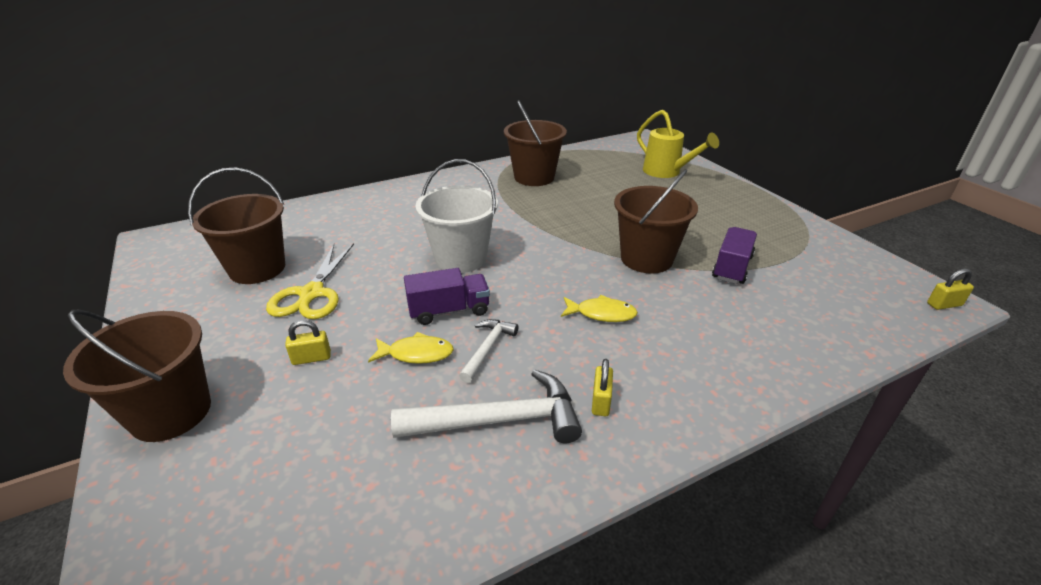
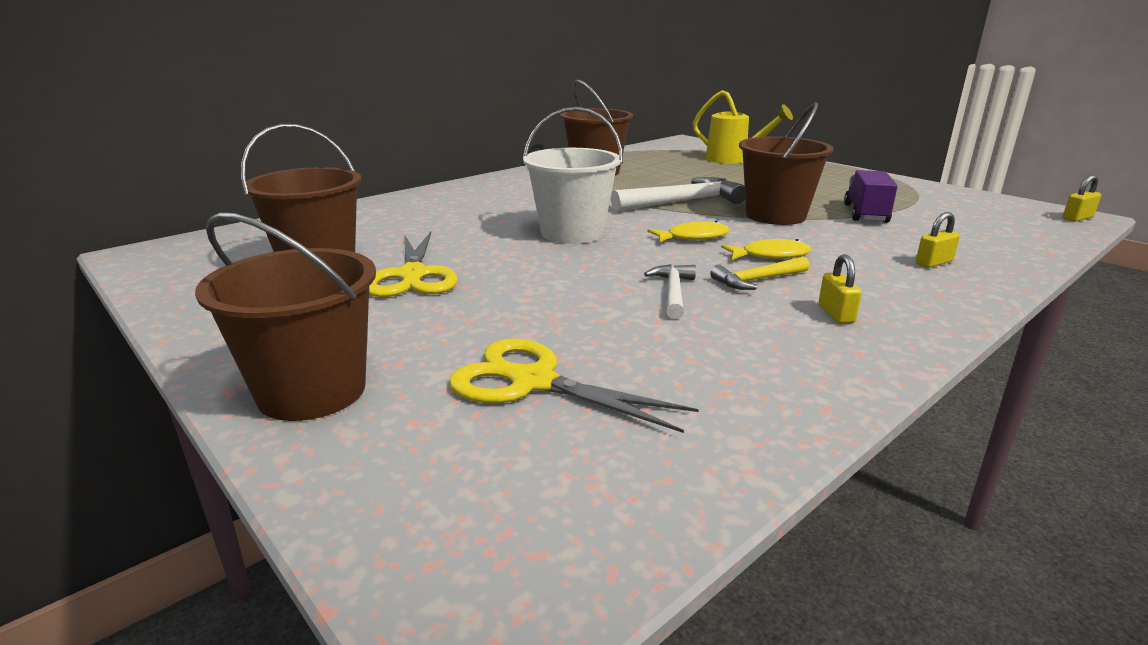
camera: 15 degrees left, 10 degrees down
(311, 358) = (464, 324): yellow padlock -> yellow padlock (933, 263)
(315, 435) = (533, 382): none -> yellow scissors
(416, 354) = (593, 305): yellow fish -> yellow fish (693, 237)
(449, 311) = (598, 270): purple truck -> none
(499, 420) = (742, 341): white hammer -> white hammer (683, 202)
(567, 345) = (757, 280): none -> yellow hammer

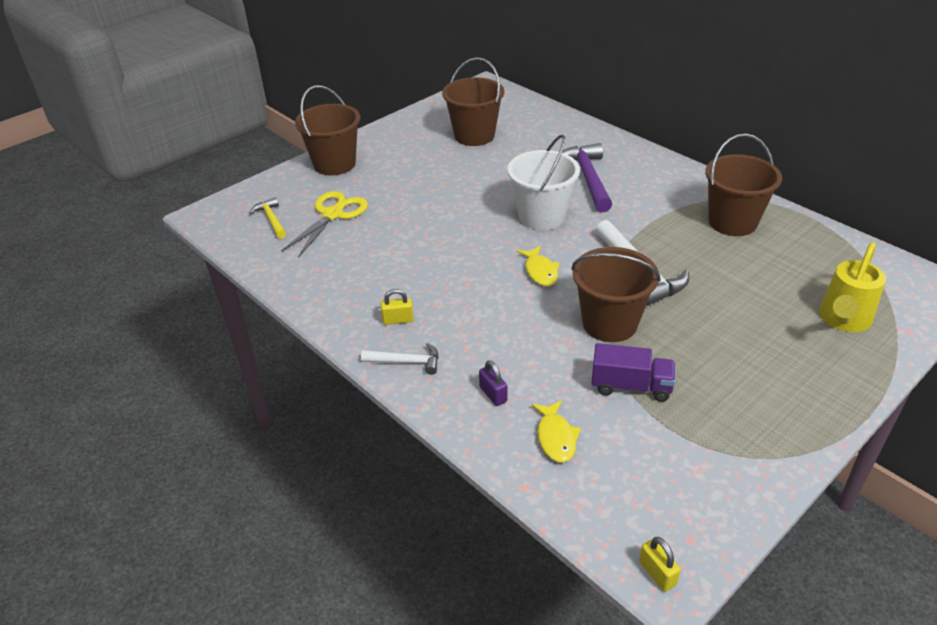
camera: 90 degrees right, 15 degrees up
(412, 275) = (457, 167): yellow scissors -> none
(490, 211) = (587, 178): none -> purple hammer
(673, 292) = (432, 257): white hammer -> white hammer (406, 362)
(757, 280) = (453, 294): yellow hammer -> yellow hammer (271, 219)
(770, 255) = (502, 306): yellow fish -> yellow fish (556, 437)
(933, 263) = (493, 394): yellow padlock -> purple padlock

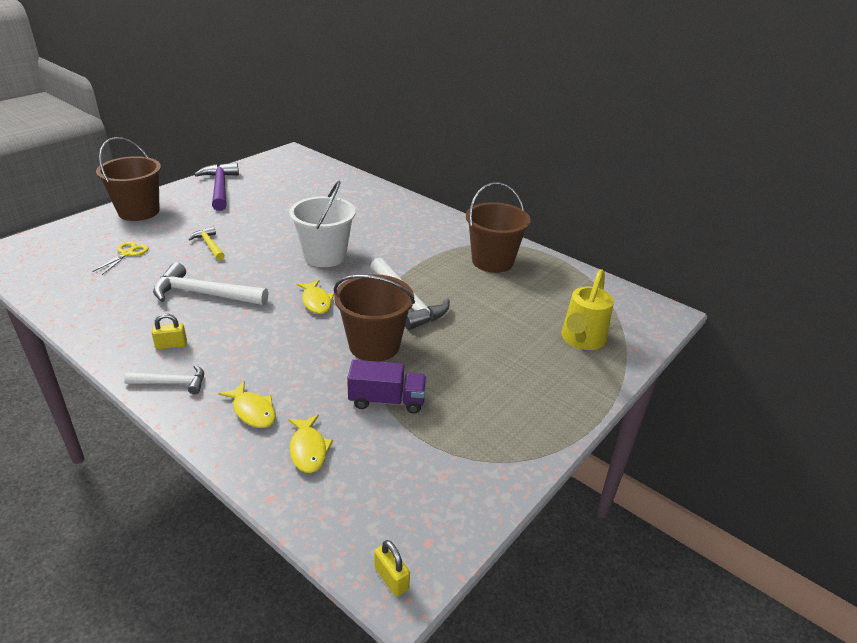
camera: 10 degrees left, 5 degrees down
(271, 219) = (65, 257): yellow hammer -> yellow hammer (209, 245)
(333, 215) = (127, 254): yellow scissors -> yellow scissors, size x0.60
(420, 262) = (204, 294): none -> white hammer
(474, 135) = (274, 191): brown bucket -> none
(493, 394) = (253, 411): purple padlock -> yellow fish
(587, 178) = (370, 225): purple hammer -> purple hammer (220, 188)

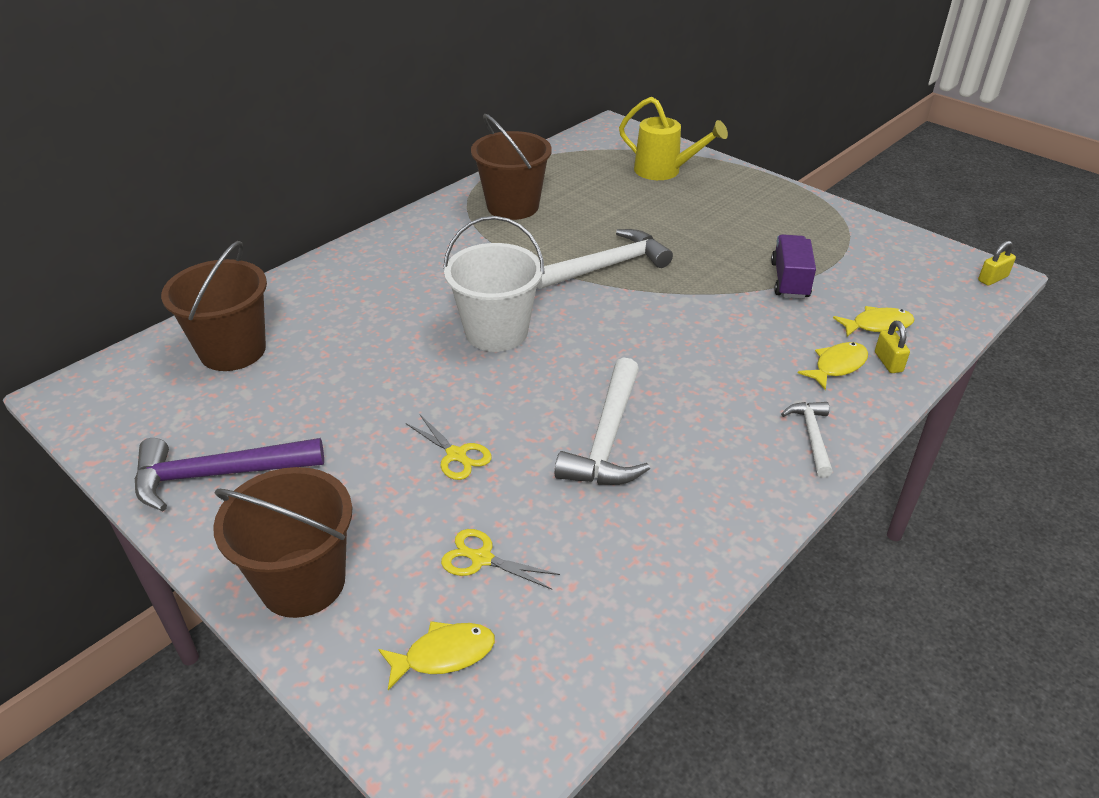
camera: 85 degrees left, 5 degrees up
(171, 345) = (736, 451): yellow padlock -> yellow padlock (888, 362)
(209, 245) = (456, 455): yellow hammer -> yellow scissors
(316, 302) = (616, 333): yellow fish -> yellow fish (444, 654)
(374, 345) = (700, 288): brown bucket -> brown bucket (233, 350)

